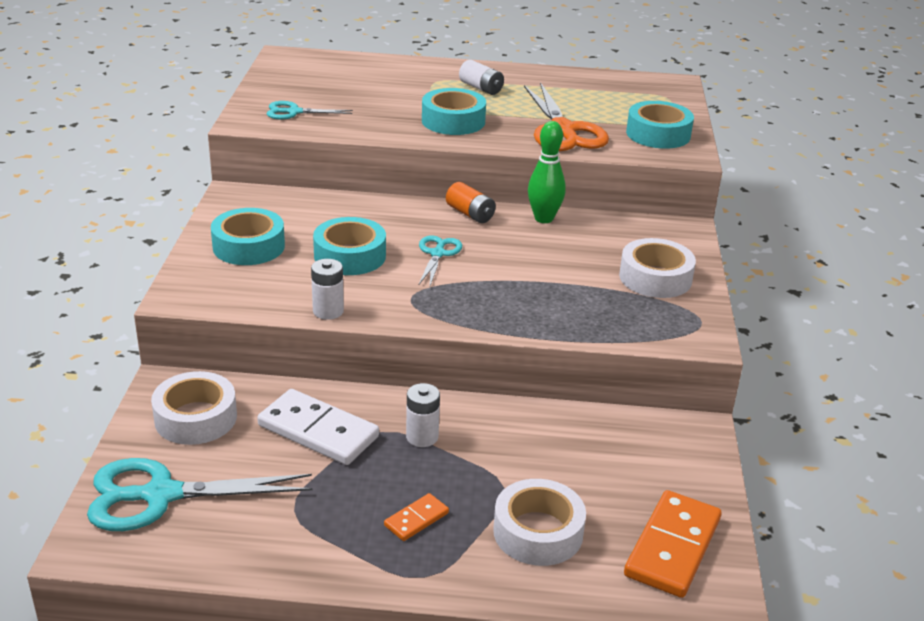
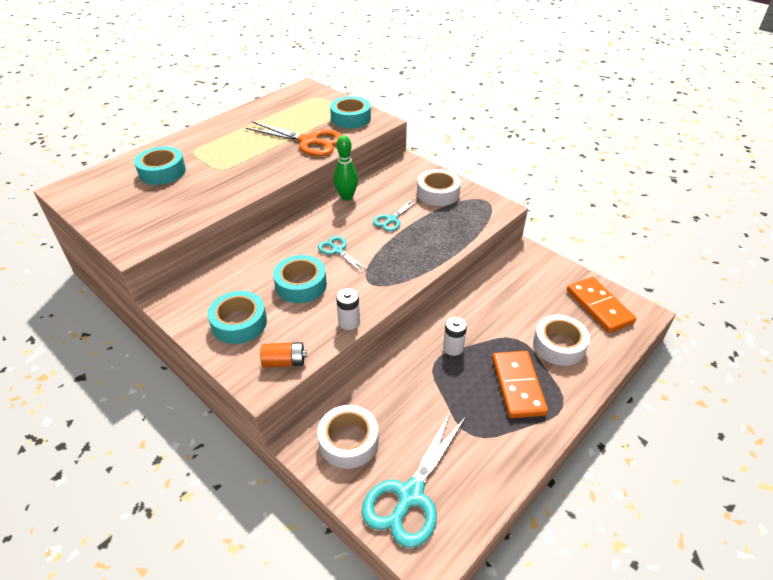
camera: 50 degrees left, 10 degrees up
(294, 112) = (149, 221): turquoise scissors -> turquoise scissors (391, 219)
(318, 431) = (411, 388): white domino -> none
(416, 519) = (517, 386): orange domino -> orange domino, size x2.00
(453, 121) = (249, 170): turquoise tape -> turquoise tape (162, 172)
(470, 214) = (311, 218): orange battery -> orange battery (284, 362)
(481, 88) = (225, 142): white battery -> none

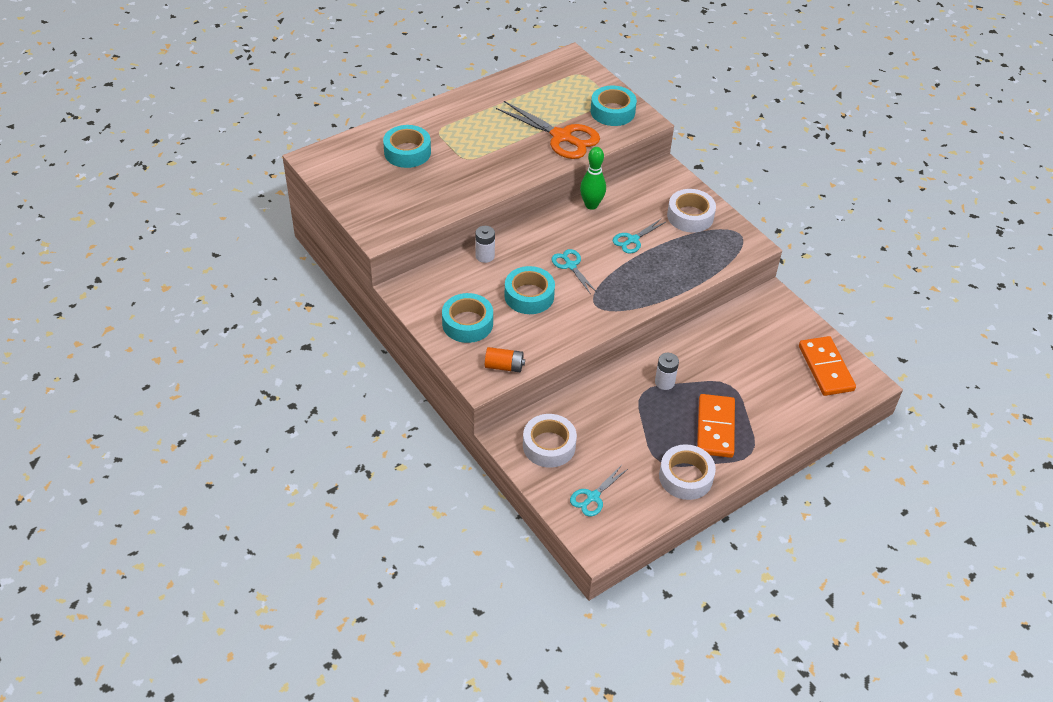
camera: 10 degrees right, 5 degrees up
(349, 322) = (568, 340): white battery -> white battery (485, 256)
(410, 495) = (593, 497): turquoise scissors -> turquoise scissors, size x0.54
(559, 345) = (769, 398): white tape -> white tape (685, 477)

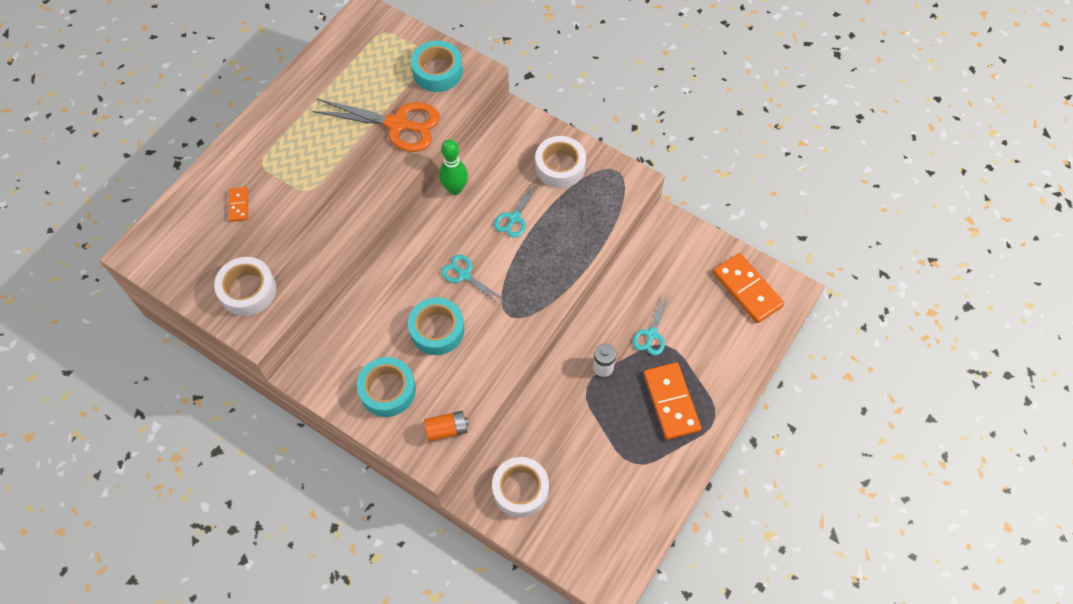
camera: 20 degrees left, 15 degrees up
(407, 152) = (239, 205): turquoise tape -> orange domino
(485, 256) = (371, 296): white battery -> none
(593, 497) = (586, 532): turquoise scissors -> turquoise scissors (651, 334)
(685, 477) = (665, 472): white tape -> white tape (248, 290)

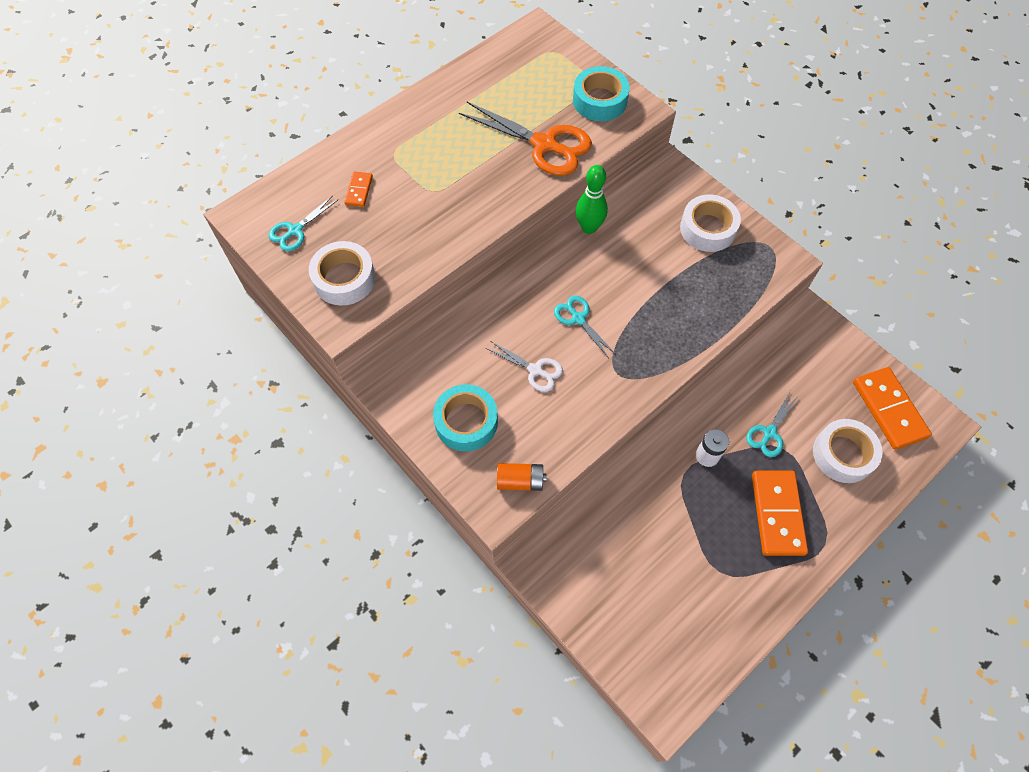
camera: 15 degrees right, 0 degrees up
(437, 330) = (535, 370): turquoise tape -> white scissors
(514, 218) = (646, 271): turquoise scissors -> turquoise scissors (295, 230)
(520, 489) = (585, 568): white tape -> white tape (843, 454)

